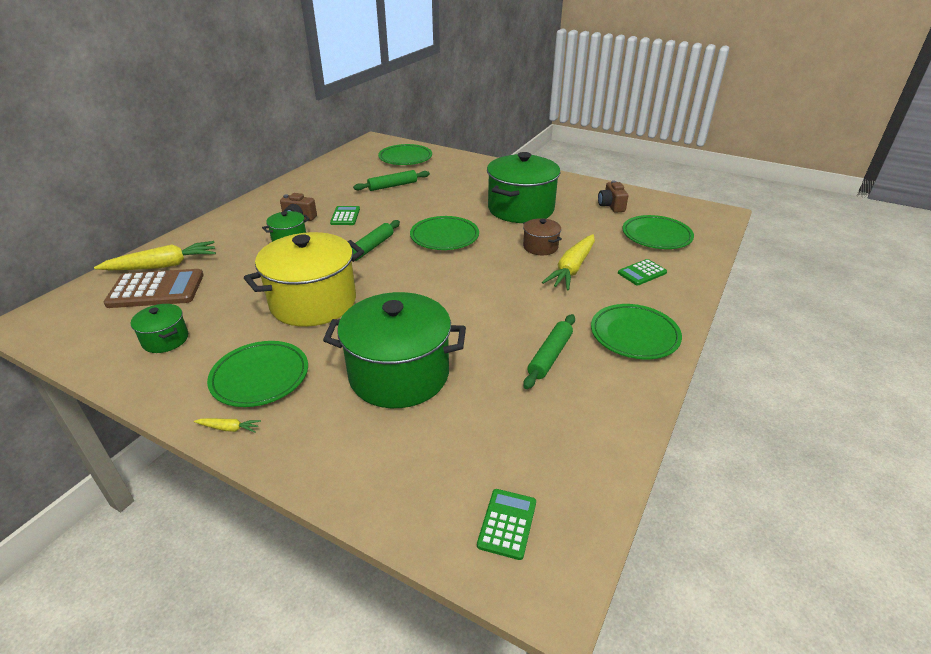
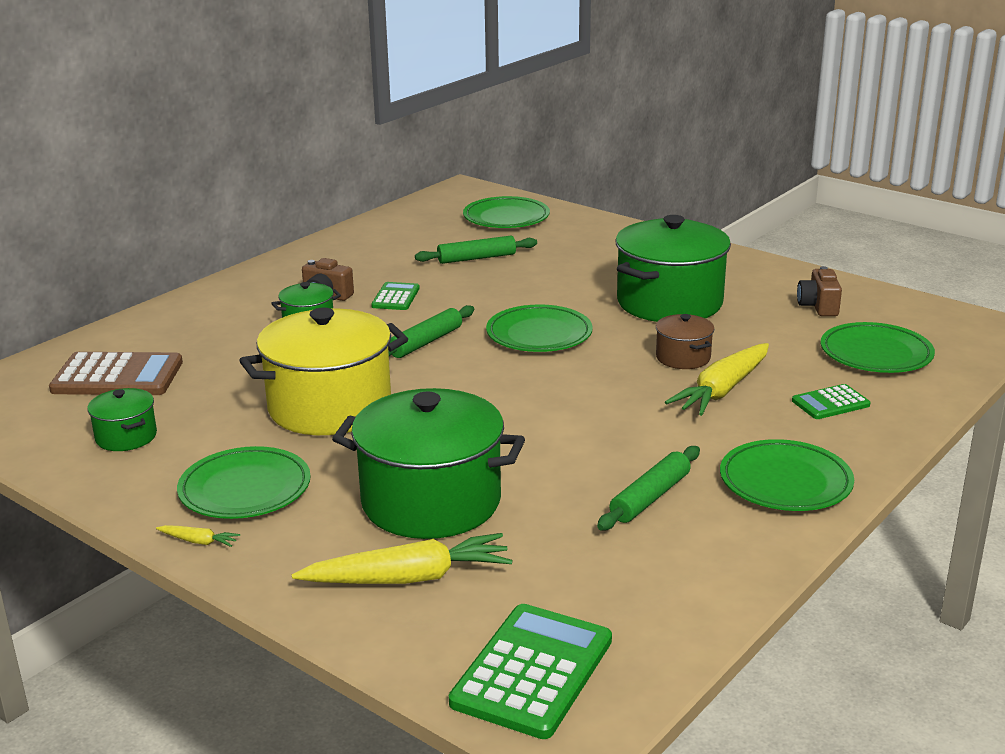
camera: 10 degrees right, 10 degrees down
(163, 265) = (128, 347): yellow carrot -> yellow carrot (408, 578)
(507, 523) = (532, 671): green calculator -> green calculator, size x1.83

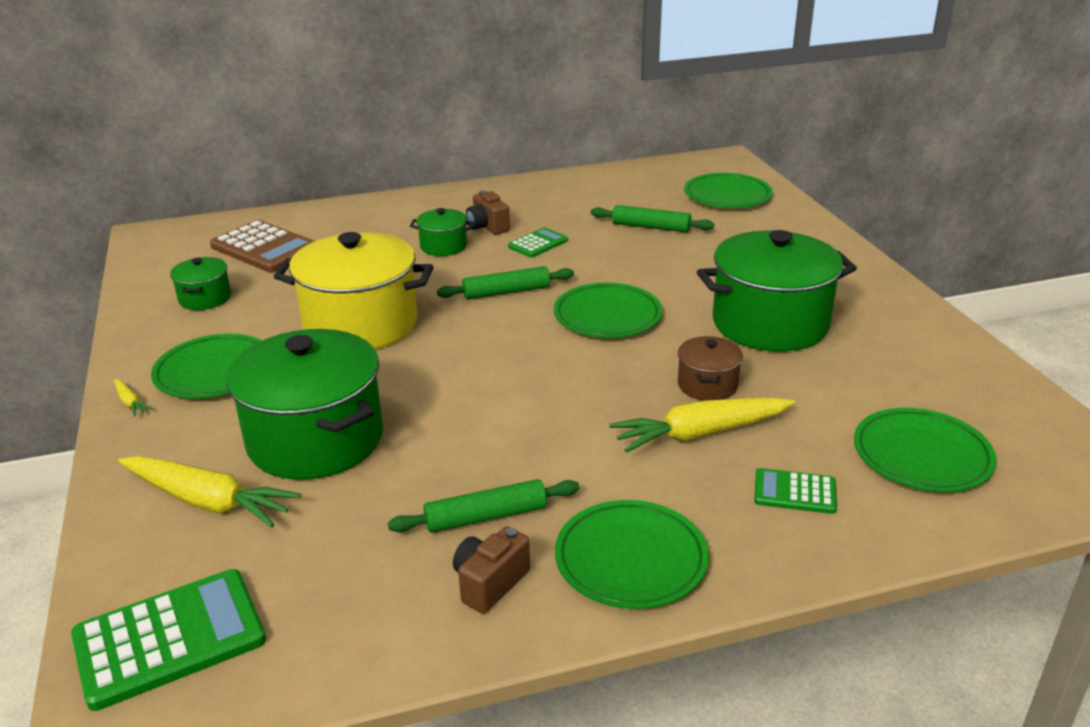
camera: 35 degrees right, 5 degrees up
(818, 306) = (925, 379): brown camera -> brown camera (490, 583)

